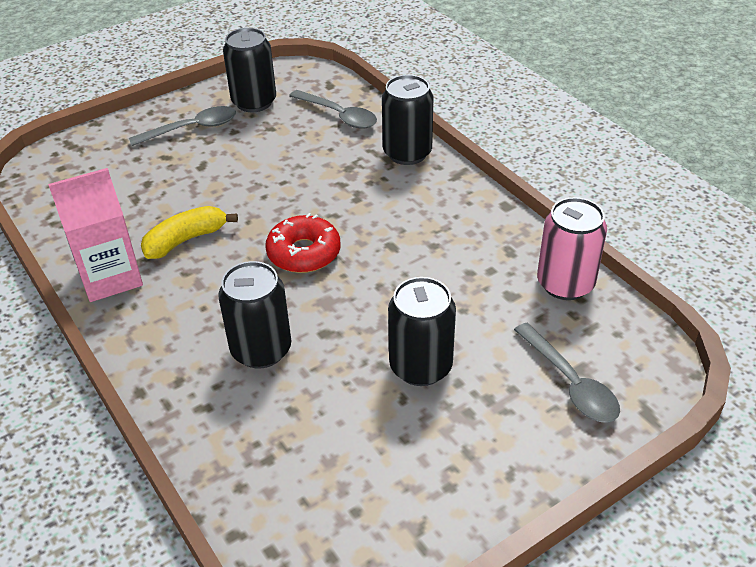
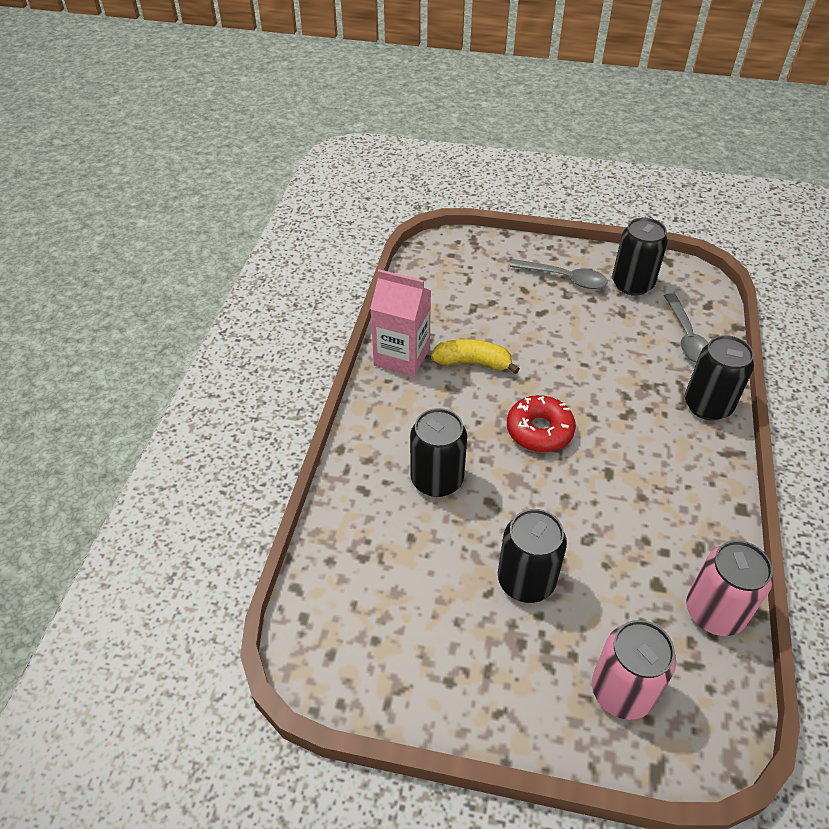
camera: 45 degrees right, 5 degrees up
(570, 383) = (622, 691): grey spoon -> pink can

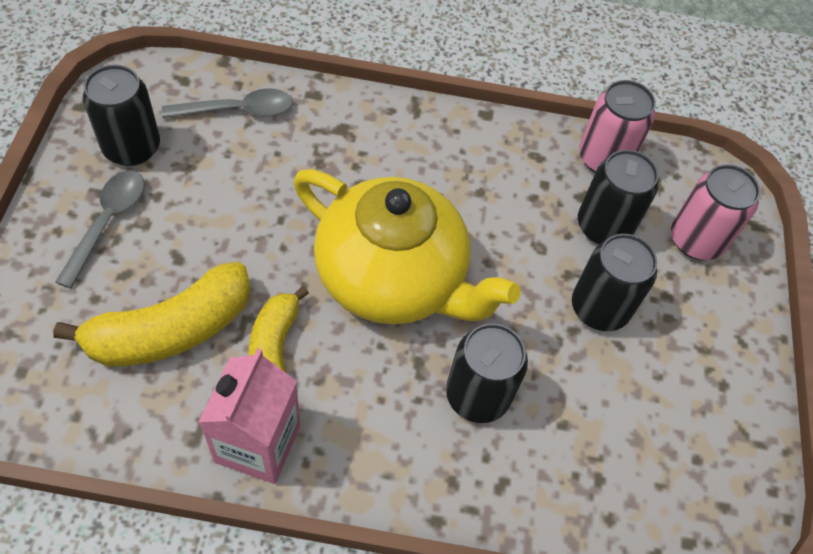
camera: 100 degrees left, 10 degrees up
(483, 313) = (171, 330): none -> yellow banana
(539, 430) = (393, 278): red donut -> yellow teapot
(707, 405) = (350, 113): black can -> black can (603, 226)

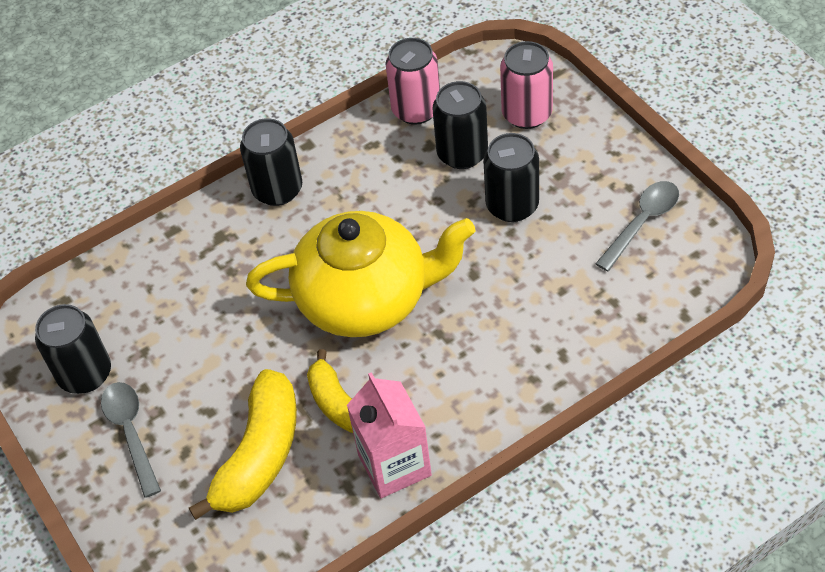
camera: 30 degrees left, 5 degrees down
(238, 110) = (131, 286): grey spoon -> grey spoon (642, 223)
(477, 395) = (495, 319): black can -> black can (277, 190)

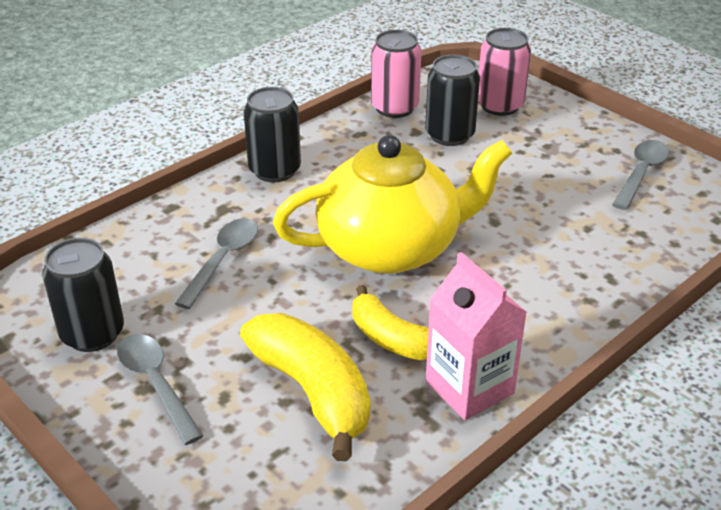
camera: 15 degrees left, 15 degrees down
(209, 300) = (223, 260): none -> grey spoon
(259, 455) = (312, 392): yellow banana -> yellow banana turned 45 degrees counterclockwise
(512, 205) = (512, 168): black can -> none

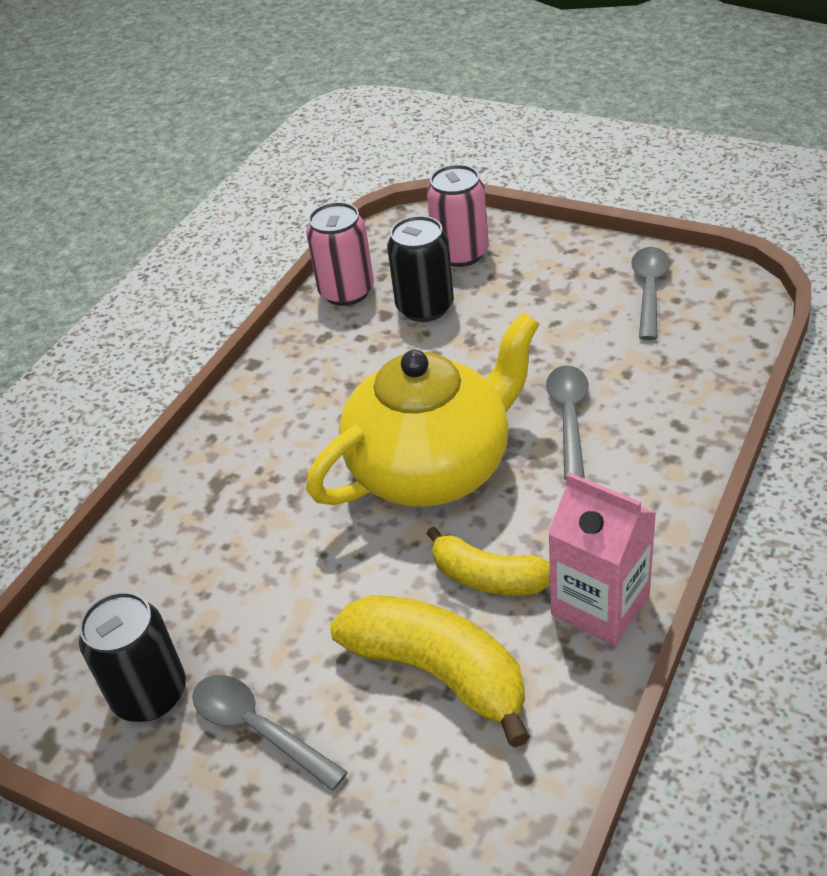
camera: 15 degrees left, 5 degrees up
(223, 260) = (252, 548): grey spoon -> grey spoon (569, 417)
(275, 170) = (251, 414): black can -> none

